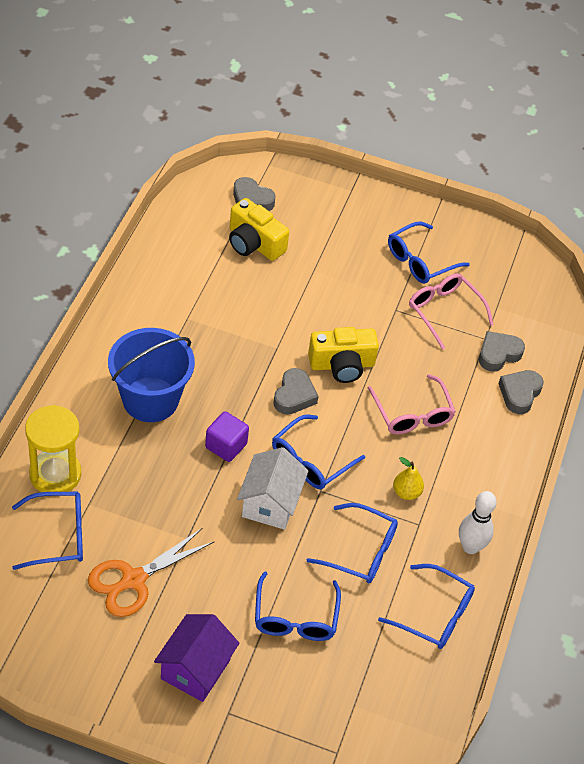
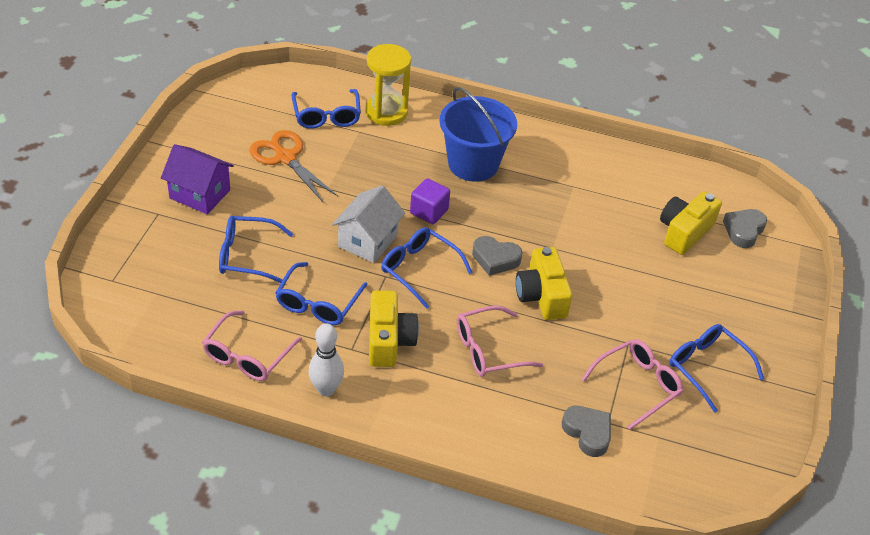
camera: 90 degrees right, 5 degrees down
(270, 503) = (368, 241): white house -> white house turned 75 degrees counterclockwise
(406, 492) = (389, 340): yellow pear -> yellow camera
(434, 614) = (247, 355): blue glasses -> pink glasses
(519, 394) = (534, 449): grey heart -> none

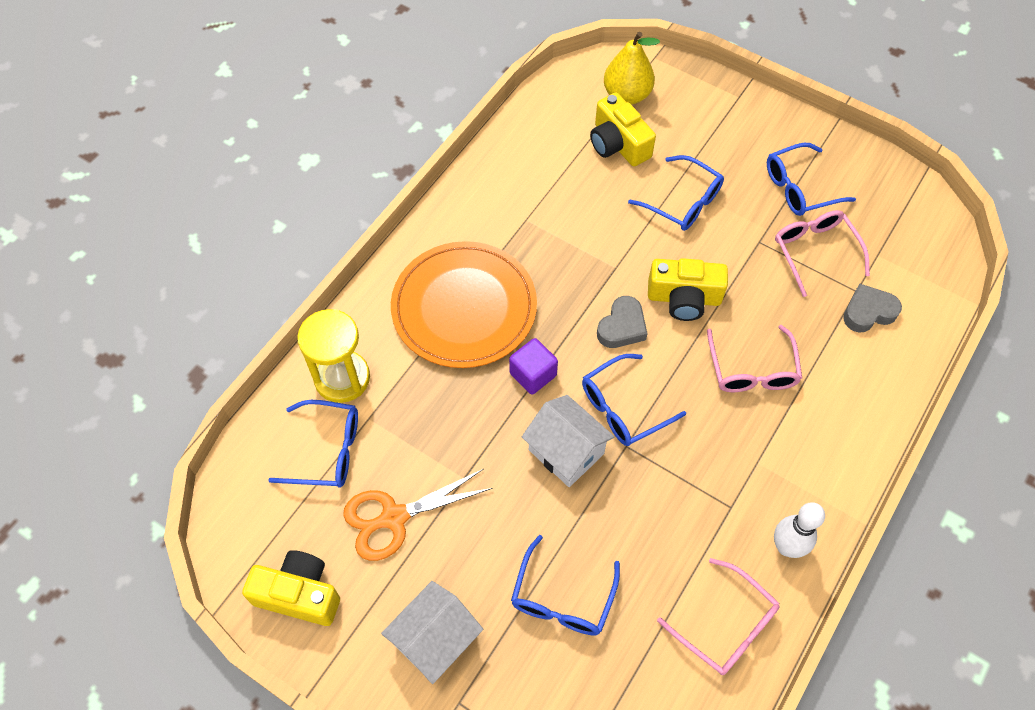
camera: 70 degrees left, 15 degrees up
(200, 194) = (435, 640): purple house -> white house
(318, 303) = (656, 529): blue glasses -> blue glasses (683, 202)
(389, 340) = (725, 465): yellow camera -> yellow camera (299, 594)
(473, 164) = (464, 307): blue bucket -> orange plate
(743, 230) = (627, 95): grey heart -> yellow pear

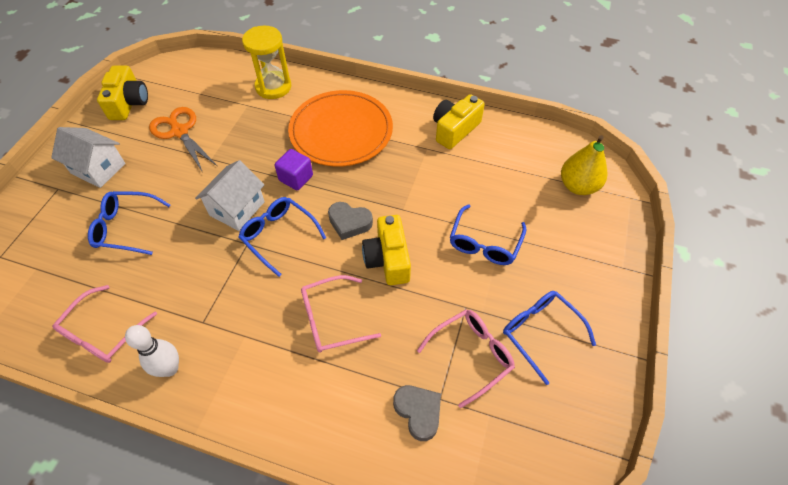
camera: 75 degrees right, 5 degrees down
(327, 450) = (222, 92): blue glasses -> none
(618, 144) = (524, 189): yellow camera -> yellow camera (455, 130)

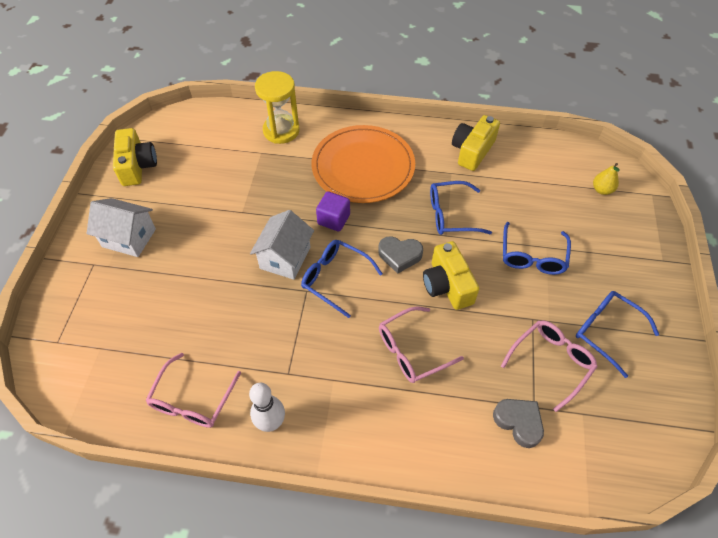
camera: 10 degrees left, 0 degrees up
(126, 227) = (179, 293): blue glasses -> blue glasses (451, 215)
(180, 132) = (201, 189): orange scissors -> none
(578, 186) = (602, 190): yellow pear -> yellow pear, size x0.58

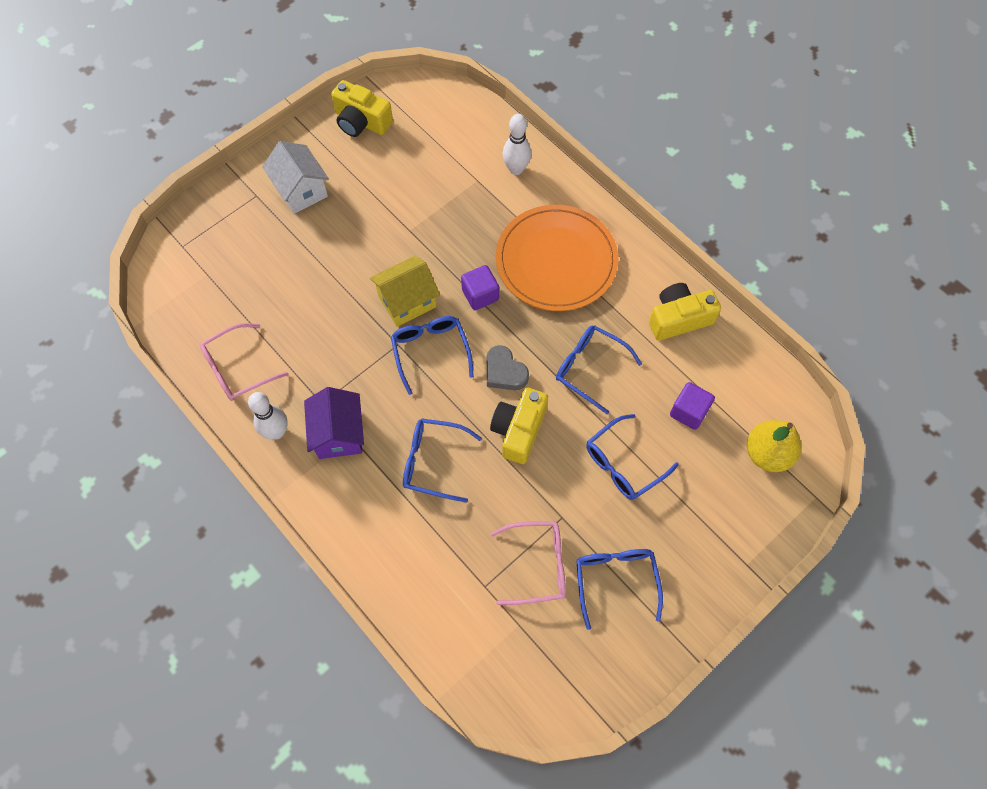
camera: 40 degrees right, 10 degrees up
(137, 166) = (361, 121): yellow camera -> yellow camera turned 90 degrees clockwise
(281, 131) = (516, 169): yellow hourglass -> white bowling pin
(285, 258) = (407, 301): white house -> yellow house
(323, 385) = (338, 434): none -> purple house
(412, 350) = (433, 462): pink glasses -> blue glasses
(518, 422) = (459, 587): grey heart -> none
(535, 198) = (689, 412): none -> purple cube
(602, 190) = (767, 453): yellow pear -> yellow pear, size x1.73

